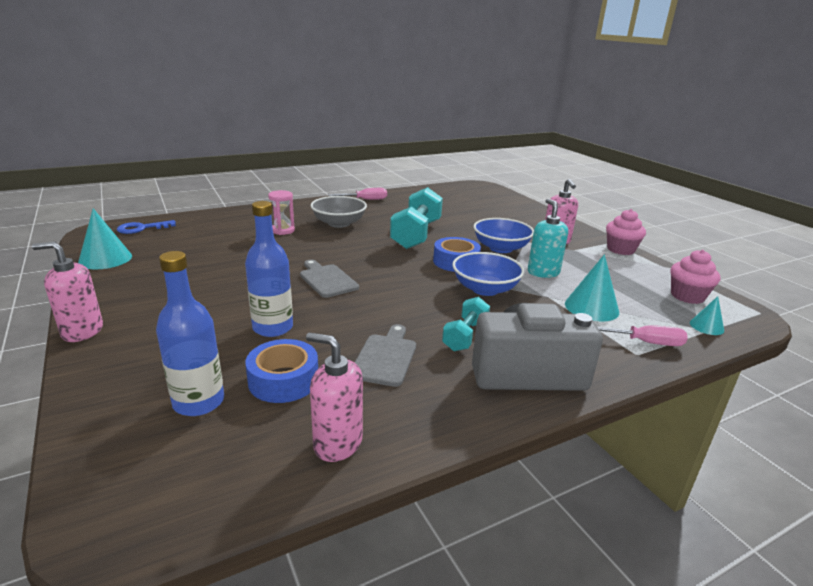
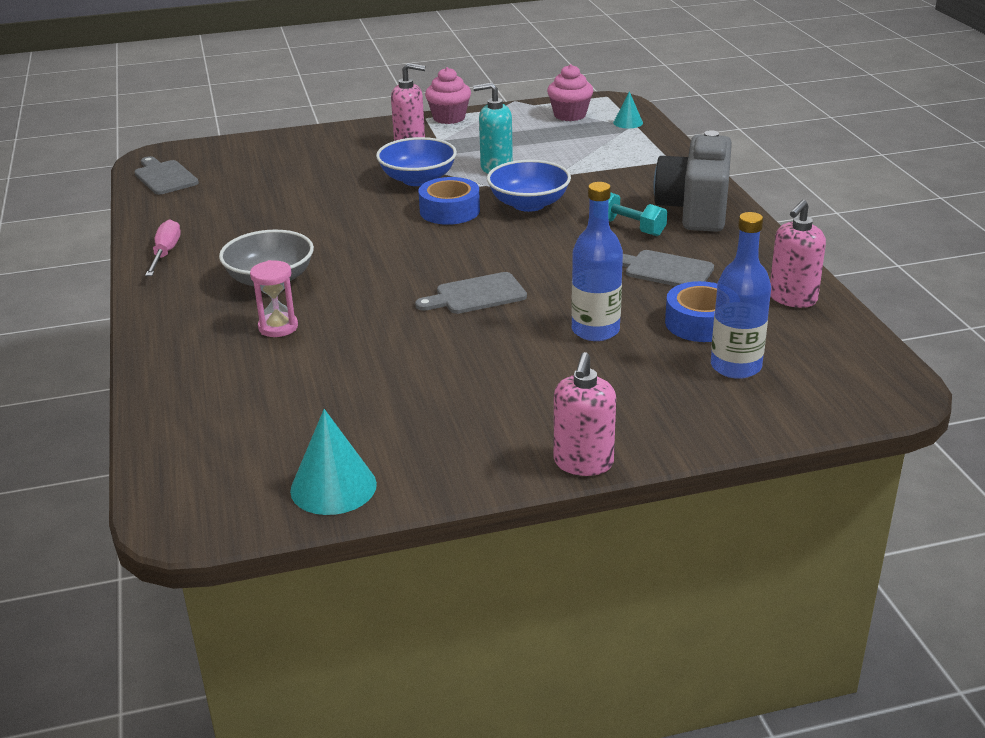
camera: 75 degrees left, 5 degrees up
(142, 228) = (194, 470): blue key -> none
(416, 234) = (346, 226): turquoise dumbbell -> none
(456, 190) = (164, 177): none -> grey cutting board
(591, 307) = (583, 160): turquoise cone -> none
(644, 342) = (651, 153): pink screwdriver -> none

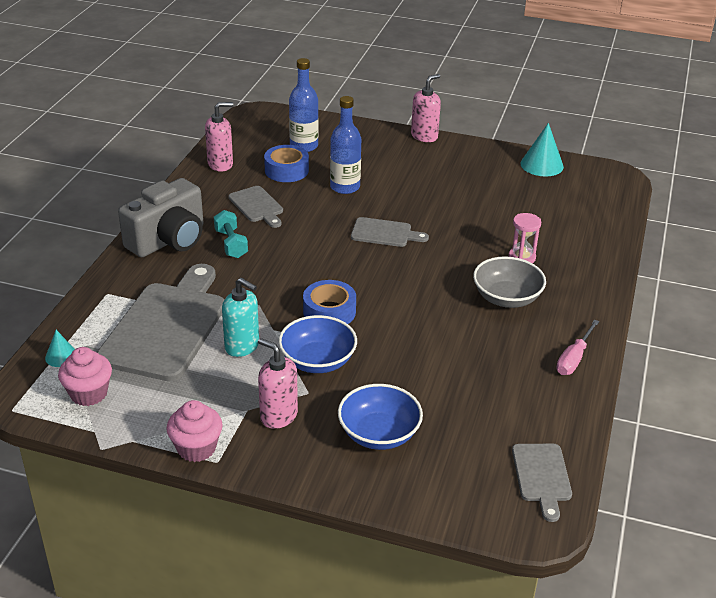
camera: 150 degrees left, 5 degrees up
(529, 204) = (267, 293): blue bowl -> blue bowl (379, 434)
(579, 159) = (166, 326): none -> grey cutting board

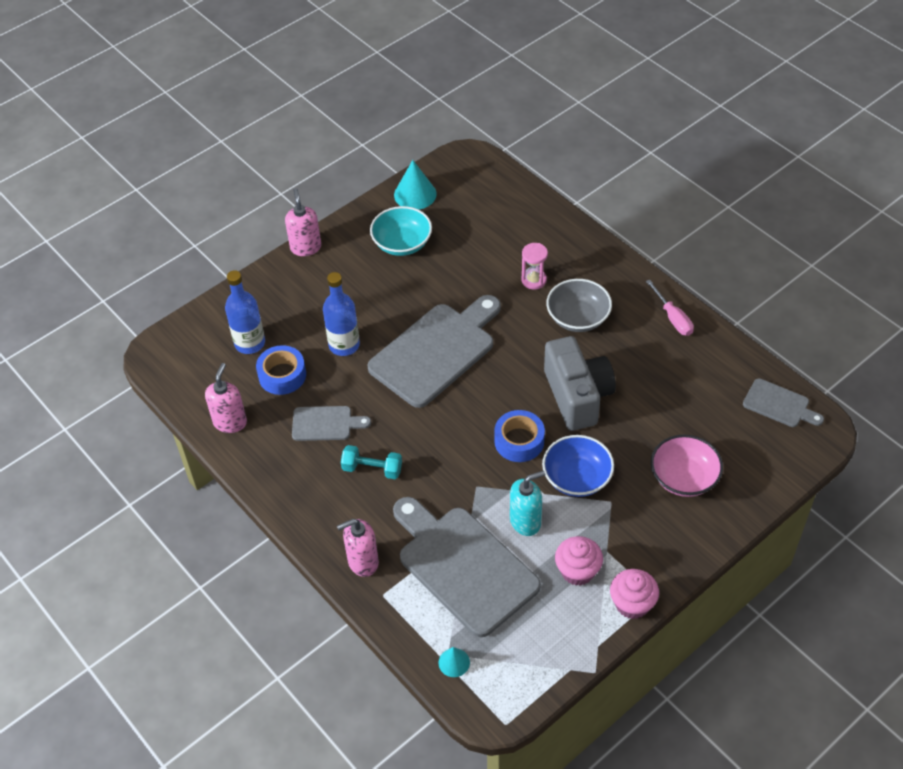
camera: 55 degrees left, 15 degrees up
(89, 393) = (519, 657): pink cupcake -> pink cupcake (577, 571)
(169, 240) = (331, 515): grey camera -> grey camera (577, 396)
(278, 416) = (626, 533): pink soap dispenser -> pink soap dispenser (362, 562)
(379, 434) = (684, 478): blue bowl -> pink bowl
(384, 233) = (436, 351): grey cutting board -> grey cutting board, size x2.04
(481, 177) = (402, 243): none -> turquoise bowl

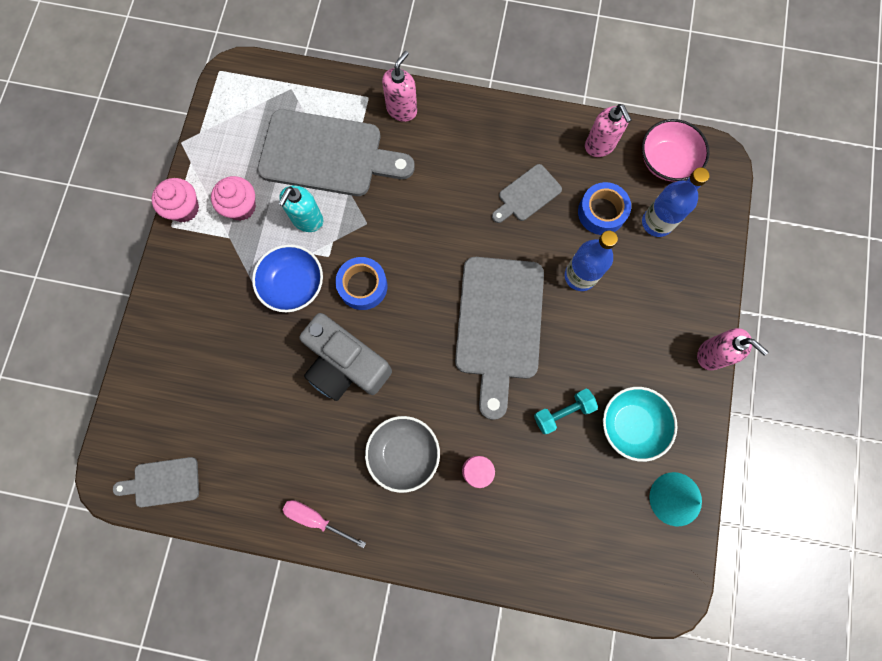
camera: 140 degrees right, 25 degrees up
(372, 469) = (457, 183): turquoise dumbbell -> turquoise dumbbell (563, 412)
(454, 662) = (282, 86): turquoise cone -> none
(684, 478) = (206, 345): pink bowl -> pink bowl (666, 161)

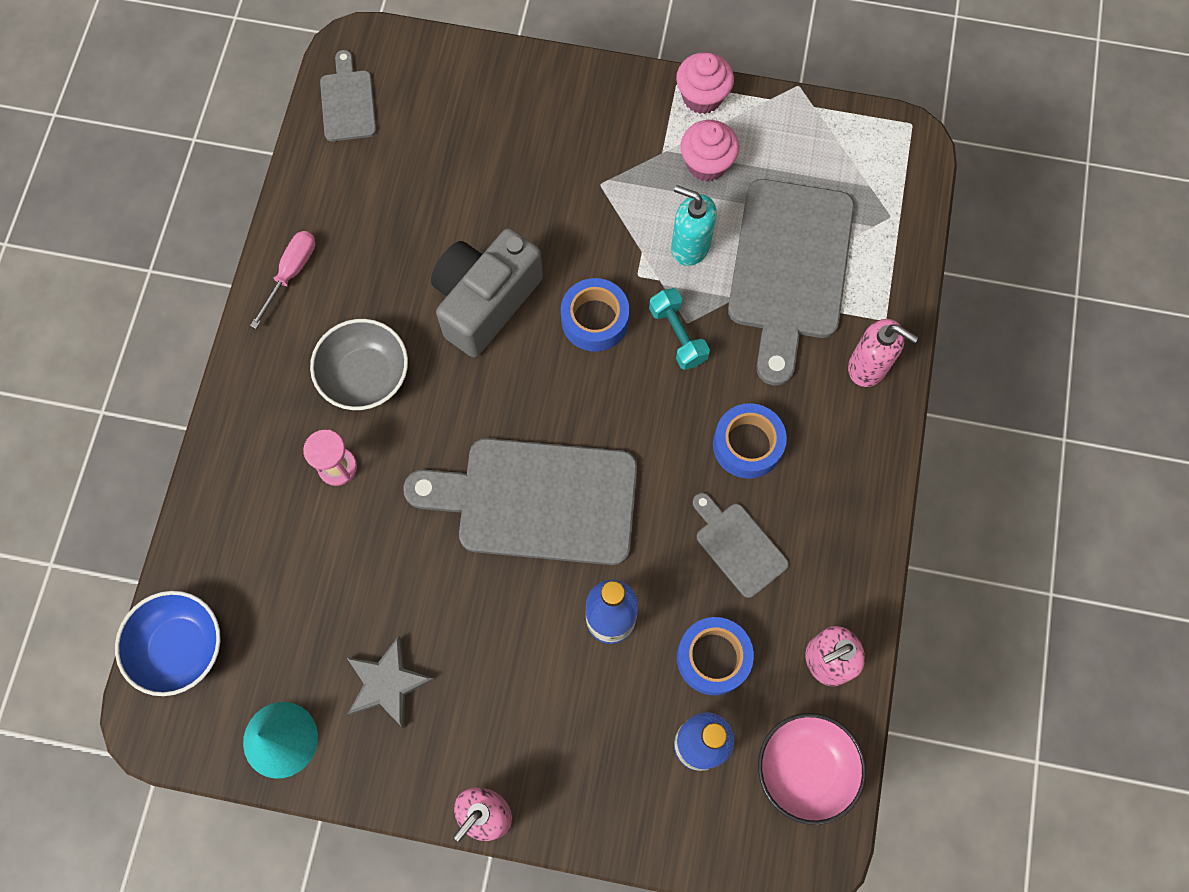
camera: 90 degrees right, 5 degrees down
(293, 285) = (596, 233): blue bowl -> blue bowl (180, 647)
(457, 186) = (747, 445): none -> blue tape
(563, 412) = (410, 586): turquoise dumbbell -> turquoise dumbbell (677, 335)
(631, 425) = (387, 683): turquoise bowl -> grey star

